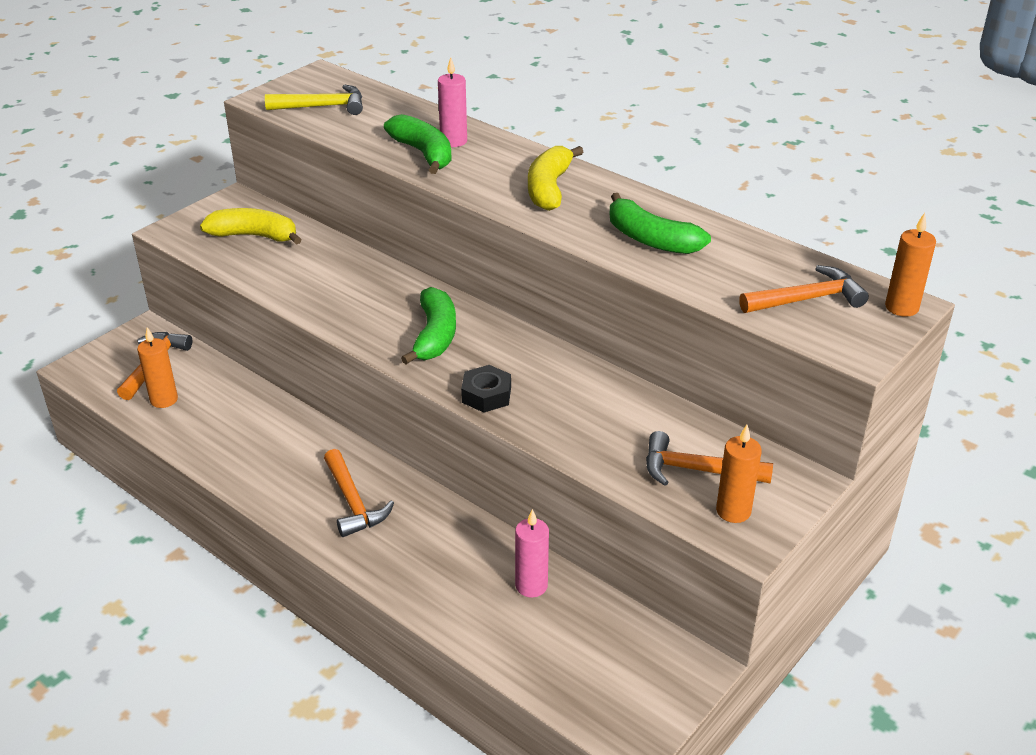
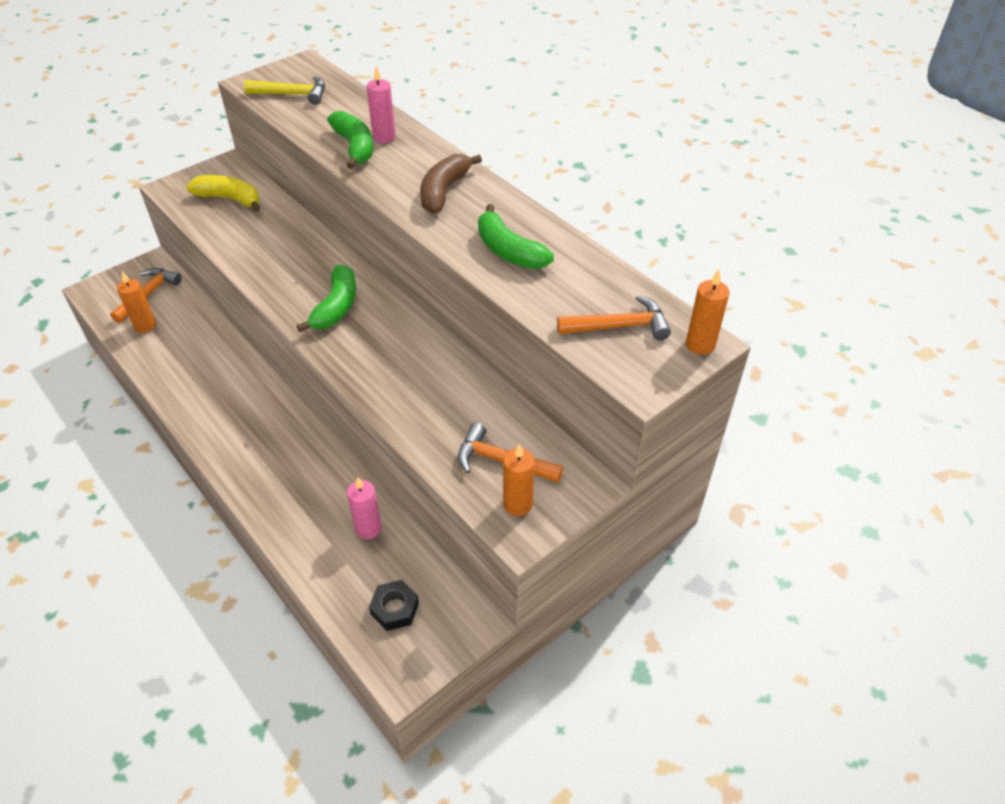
camera: 10 degrees right, 10 degrees up
(353, 502) = (256, 434): orange hammer -> none
(486, 395) = (357, 367): black nut -> black nut (394, 609)
(549, 188) = (444, 191): yellow banana -> brown banana

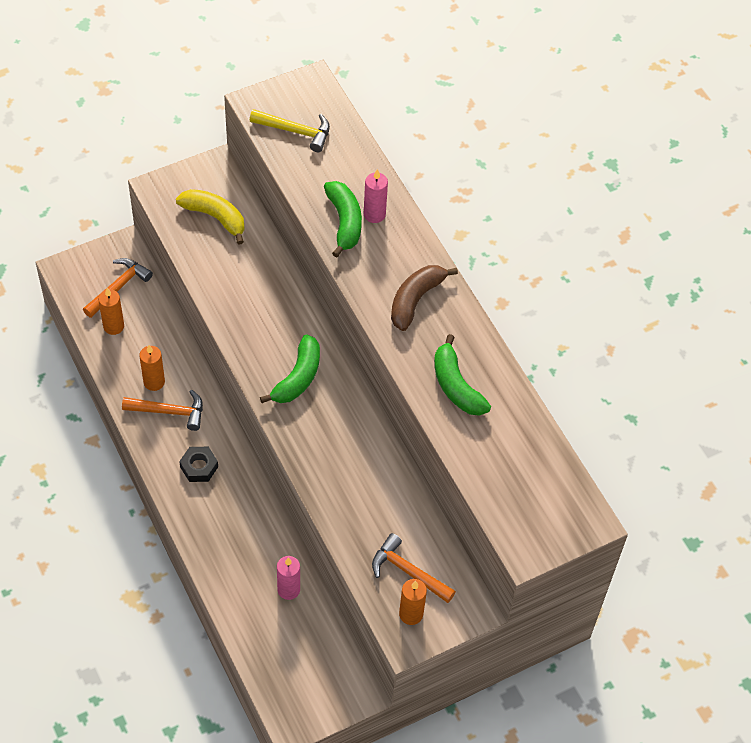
camera: 10 degrees right, 10 degrees up
(394, 609) = (297, 666): black nut -> black nut (199, 467)
(619, 326) = (526, 490): orange hammer -> orange hammer (169, 412)
(700, 345) = (586, 523): orange candle -> orange candle (154, 382)

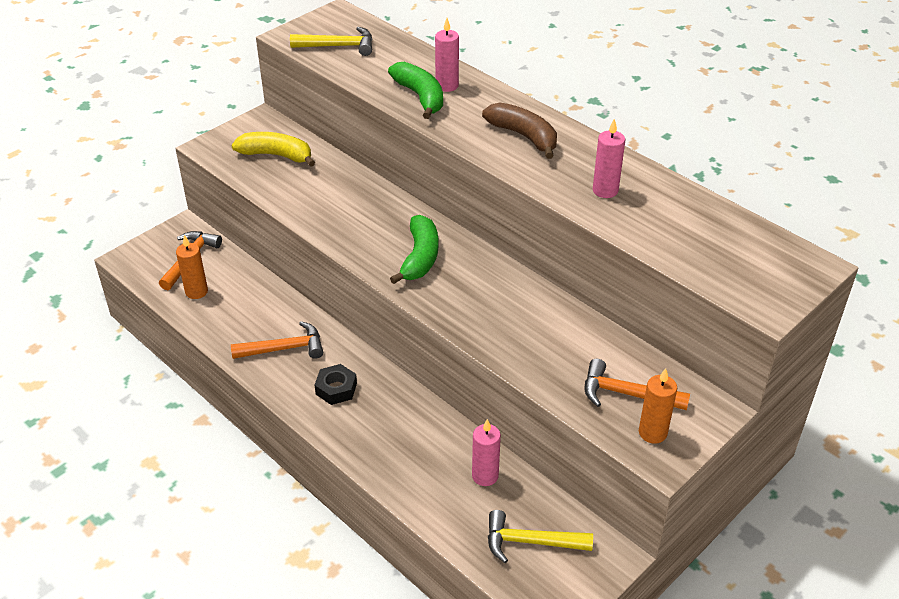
camera: 15 degrees left, 15 degrees down
(154, 382) = (257, 327): orange candle -> none
(300, 660) = (531, 542): none -> yellow hammer
(415, 300) = (524, 136): brown banana -> brown banana turned 120 degrees clockwise
(456, 386) = (605, 190): green banana -> pink candle

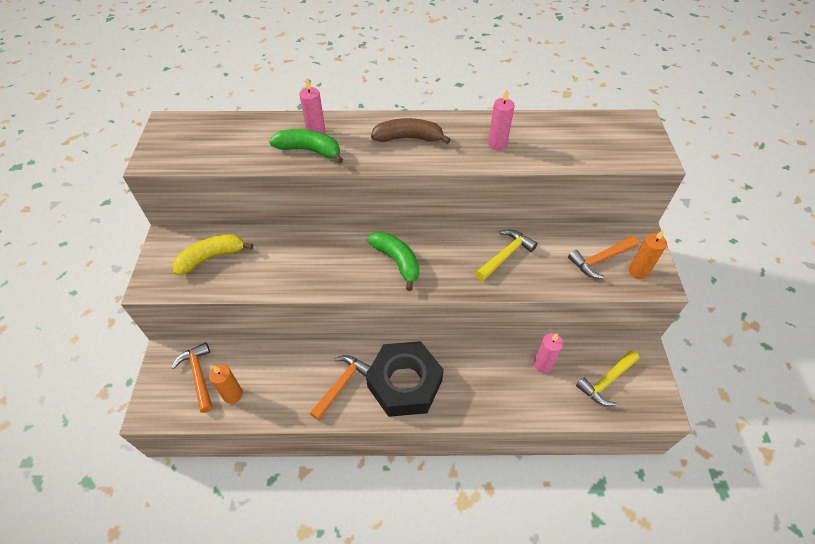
camera: 45 degrees left, 10 degrees up
(336, 389) = (404, 383): black nut -> black nut, size x2.24
(338, 46) = (201, 147): yellow hammer -> yellow hammer (505, 255)

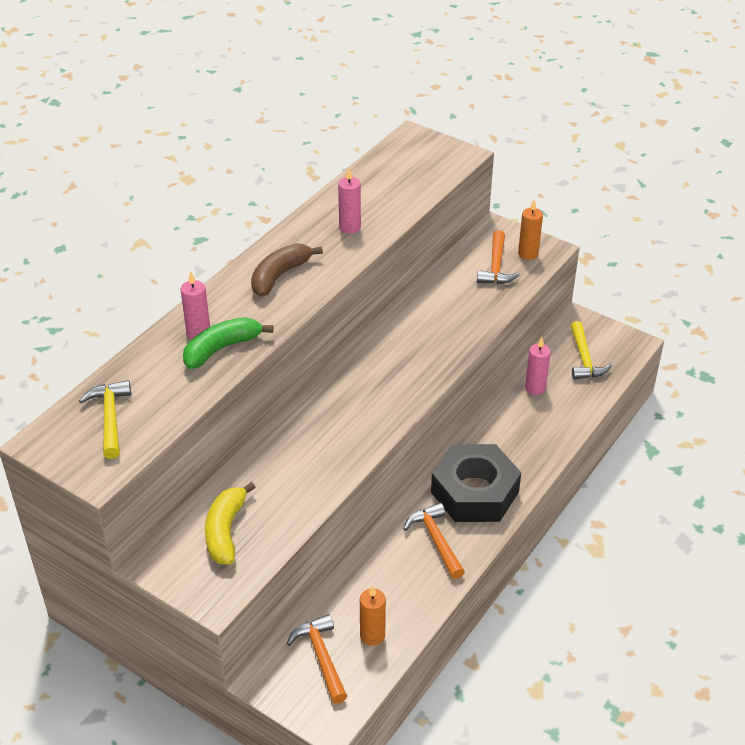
camera: 55 degrees left, 10 degrees down
(199, 376) = (321, 657): orange hammer -> orange hammer turned 60 degrees clockwise
(397, 261) = (373, 392): green banana -> none
(505, 255) = (436, 319): yellow hammer -> yellow hammer (110, 418)

